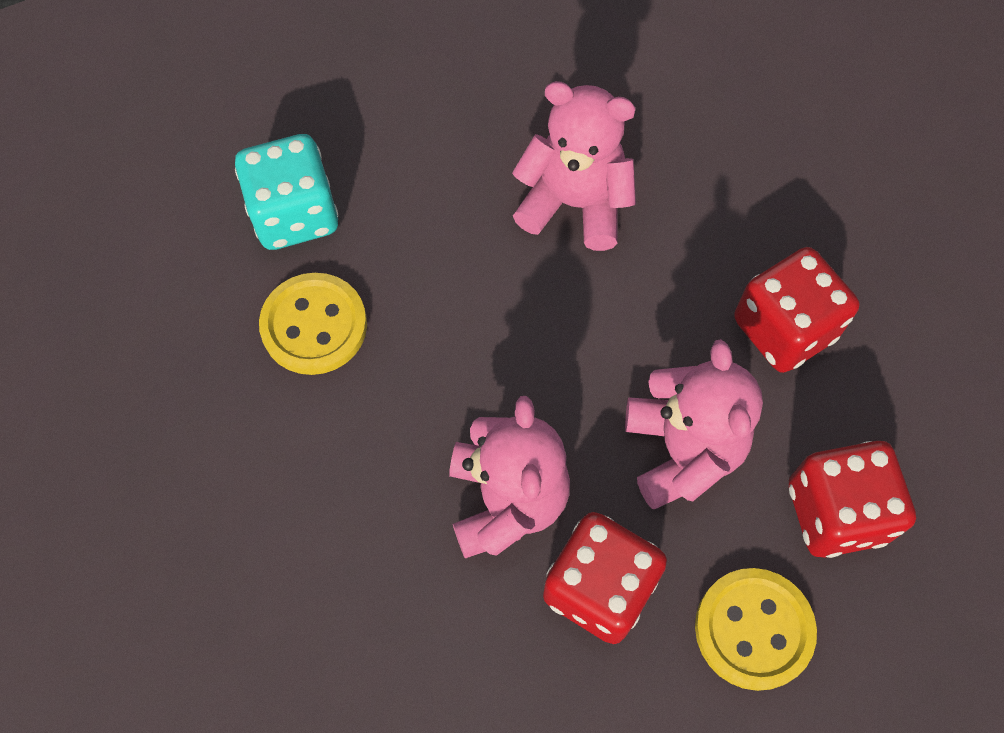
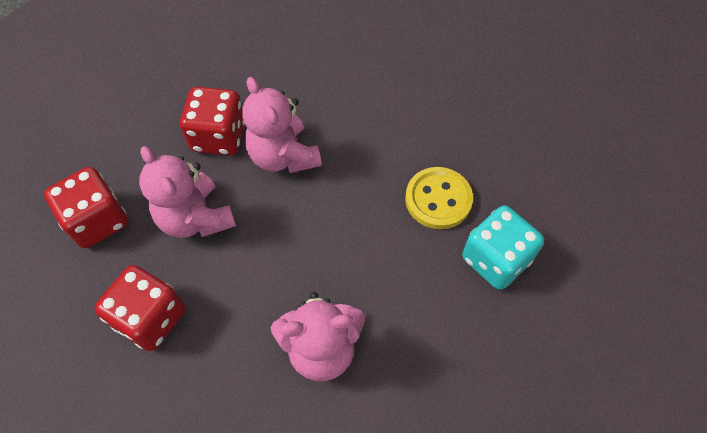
camera: 155 degrees right, 5 degrees down
(753, 629) = (133, 148): yellow button -> none

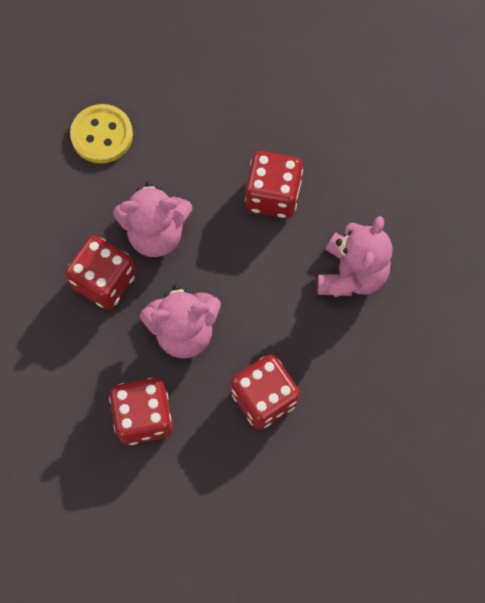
camera: 65 degrees left, 10 degrees up
(371, 236) = (272, 195): none -> red dice
(438, 199) = (264, 129): yellow button -> yellow button (102, 135)
(495, 259) = (338, 114): turquoise dice -> none

